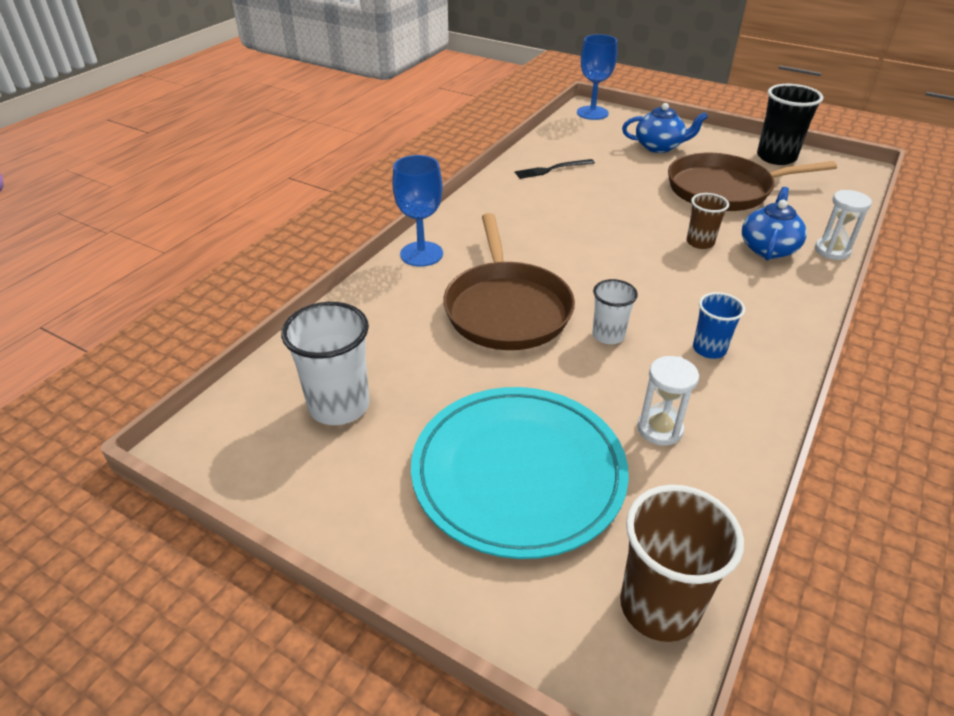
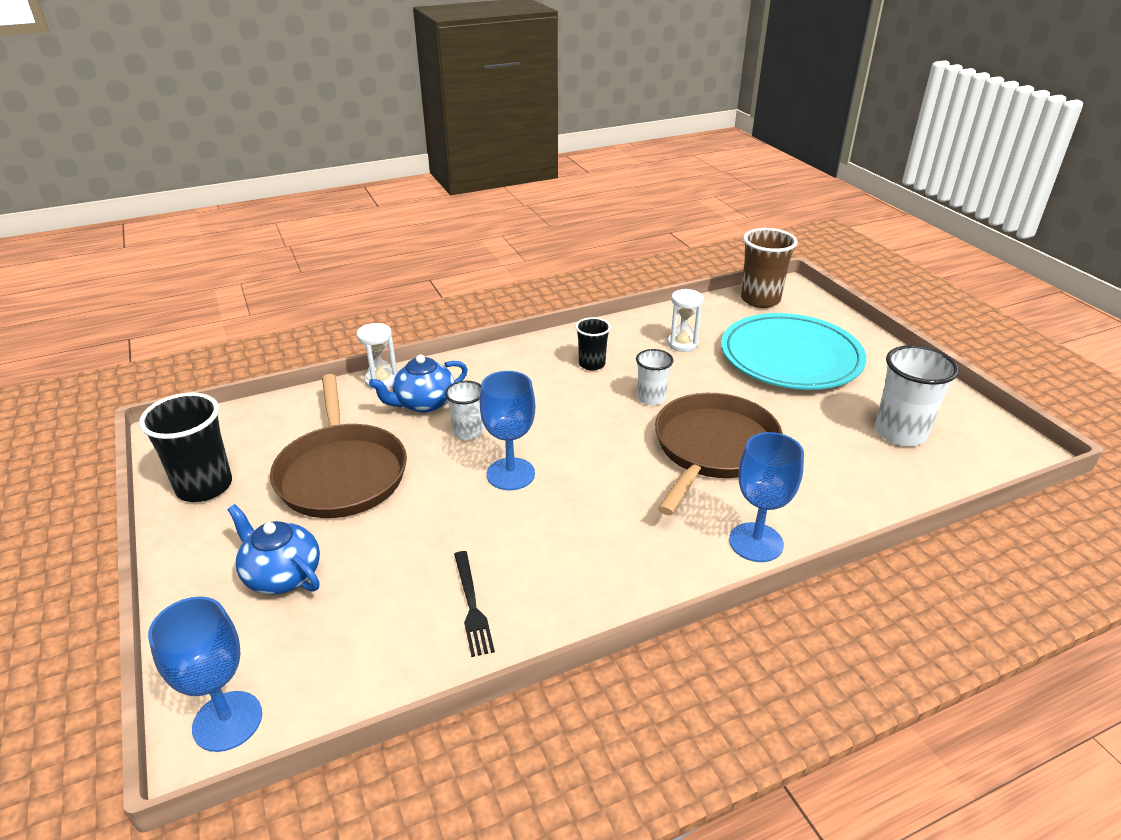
camera: 145 degrees left, 5 degrees down
(552, 169) = (472, 605): black fork -> black fork turned 60 degrees clockwise
(627, 229) = (510, 474): none -> blue goblet
(700, 242) = (468, 432): brown cup -> white cup
(709, 349) = (592, 364): blue cup -> black cup
(724, 189) = (341, 473): brown pan -> brown pan turned 45 degrees clockwise

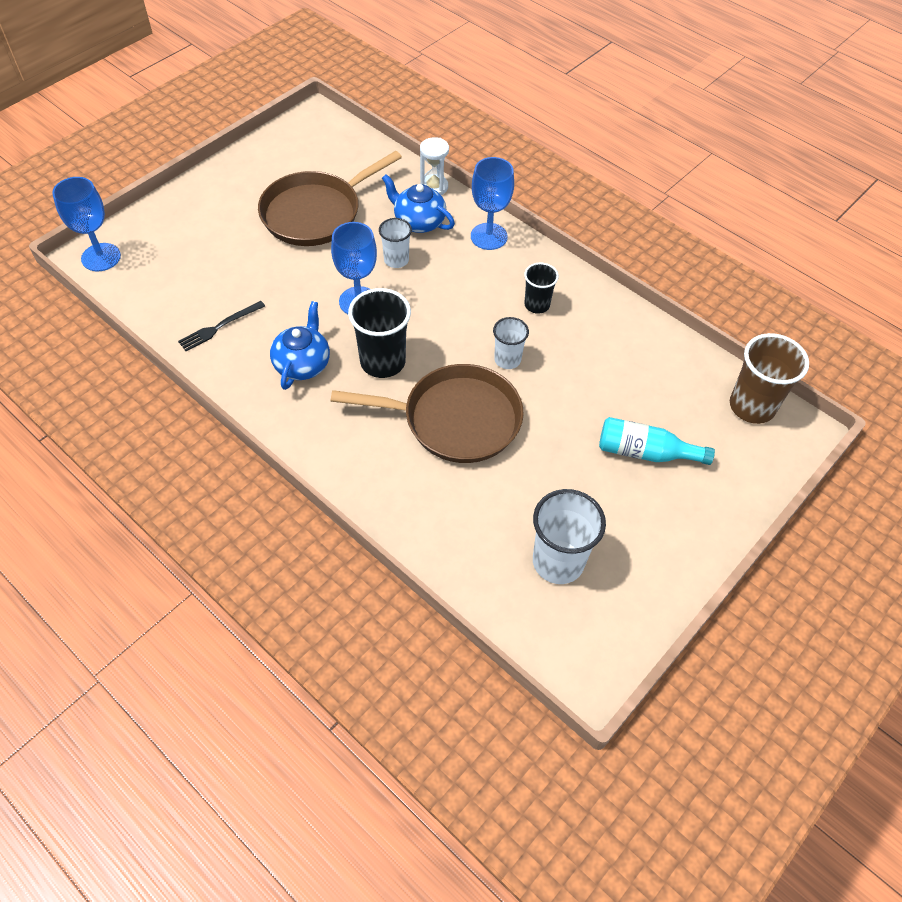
camera: 65 degrees right, 20 degrees up
(204, 486) = (272, 156): black cup -> black cup (382, 362)
(282, 575) = (211, 228): blue teapot -> blue teapot (302, 364)
(682, 344) = (614, 361): white hourglass -> none
(756, 542) = (347, 471): blue goblet -> blue goblet (489, 236)
(790, 357) = (645, 452): turquoise plate -> turquoise bottle

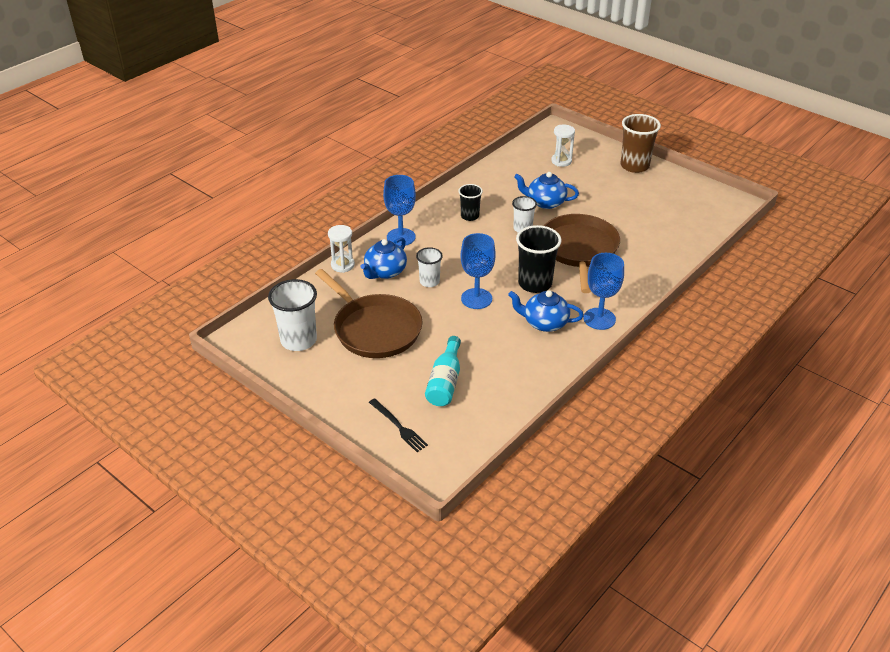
camera: 90 degrees left, 15 degrees down
(101, 257) = (438, 464): blue goblet -> blue goblet (599, 319)
(219, 327) = (514, 372): black fork -> black fork (398, 426)
(558, 562) = (672, 211): white cup -> white cup (298, 340)
(575, 392) = (545, 202): none -> blue teapot
(645, 452) = (586, 179): turquoise bottle -> turquoise bottle (445, 382)
(695, 425) = (561, 161): none -> white hourglass
(752, 406) = (542, 142): brown cup -> brown cup (634, 166)

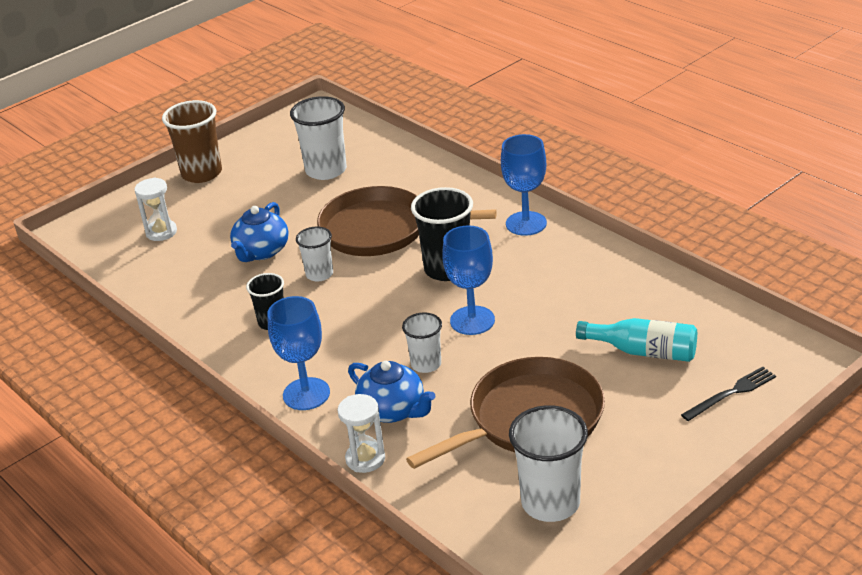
camera: 80 degrees left, 5 degrees down
(544, 323) = (530, 265): blue teapot -> none
(651, 217) = (326, 170): none -> white cup

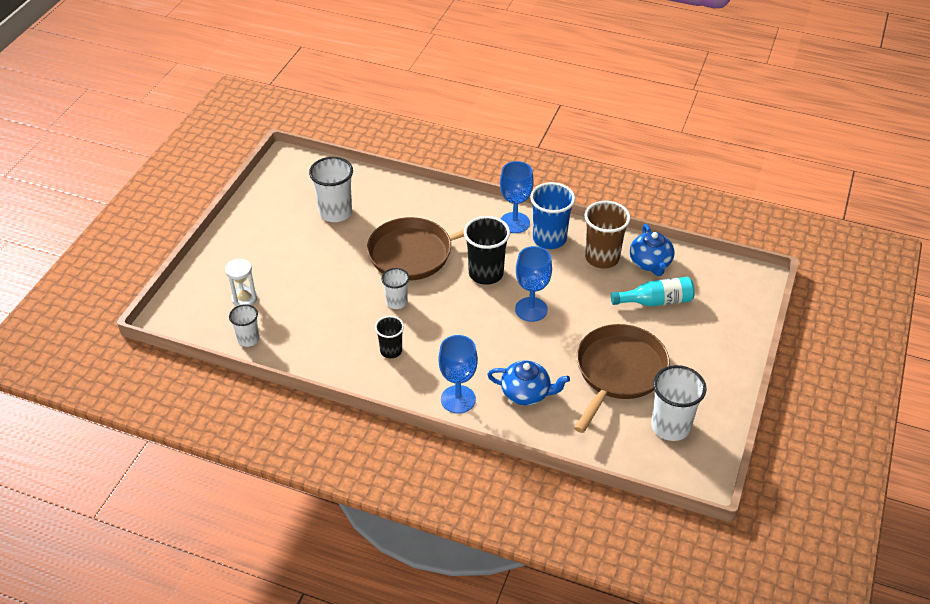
camera: 30 degrees left, 10 degrees up
(202, 173) = (236, 238): brown cup -> brown cup (602, 258)
(261, 251) = (338, 295): blue teapot -> blue teapot (650, 263)
(365, 459) = (534, 434): white hourglass -> none
(426, 364) = (523, 352): white cup -> white cup (248, 339)
(556, 250) = (549, 239): none -> blue cup
(731, 393) = (726, 316): black fork -> none

